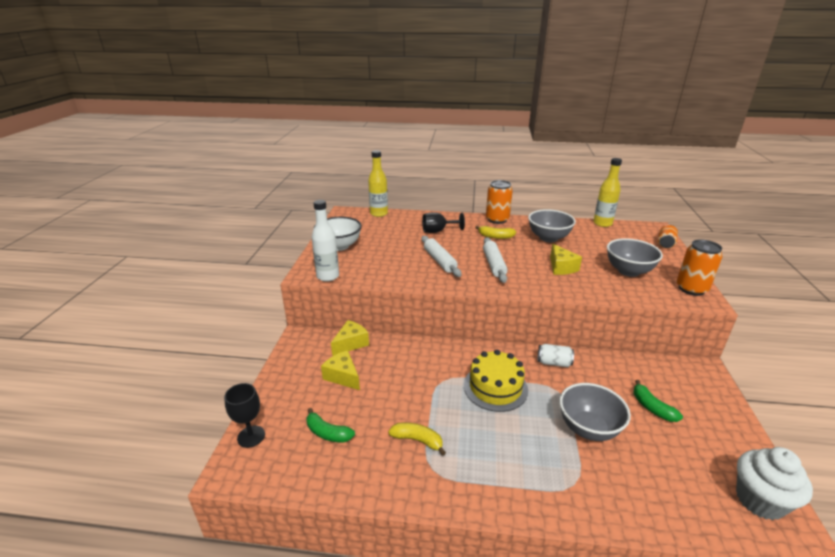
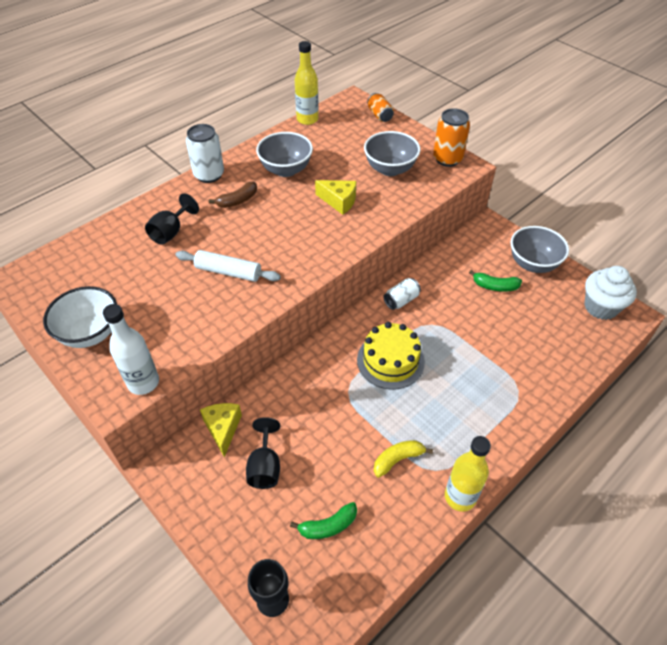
camera: 50 degrees left, 20 degrees up
(343, 376) = (265, 467): yellow cheese -> black goblet
(379, 214) = (64, 252): yellow bottle -> yellow bottle (460, 497)
(493, 264) = (282, 239): white rolling pin -> none
(495, 236) = (238, 200): yellow banana -> brown banana
(497, 219) = (209, 175): orange can -> white can
(588, 428) = (481, 339): grey bowl -> grey bowl (533, 264)

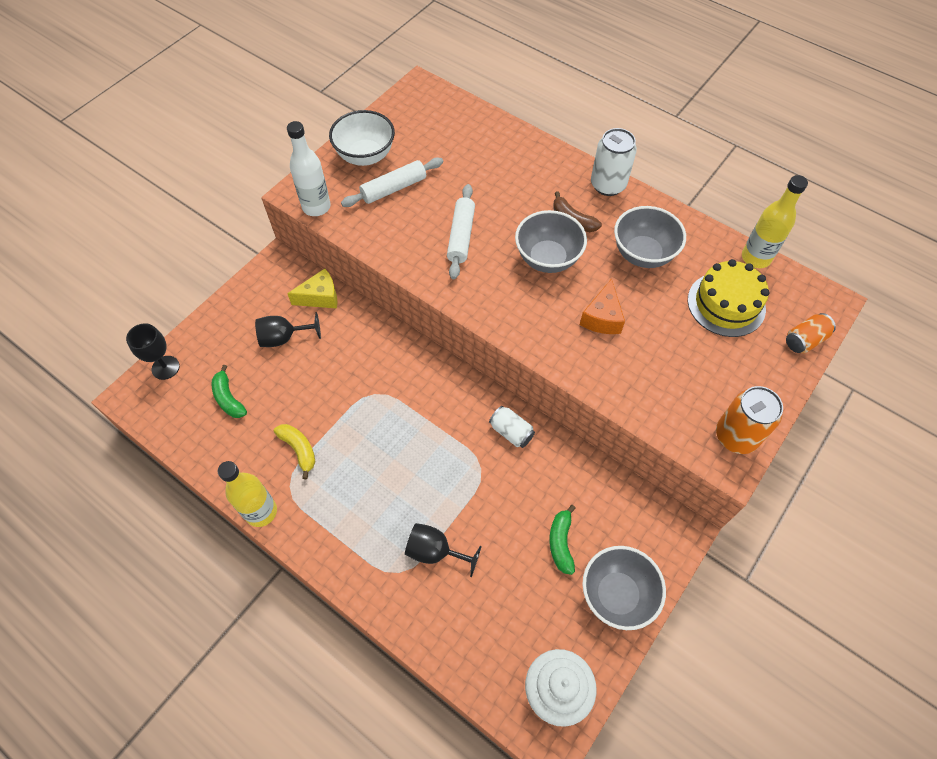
camera: 80 degrees right, 10 degrees up
(148, 314) = (394, 188): none -> white rolling pin
(171, 232) = (506, 176): black goblet -> black goblet (435, 551)
(339, 201) = (602, 317): yellow cheese -> orange cheese
(390, 169) = (686, 366): grey bowl -> grey bowl (547, 258)
(390, 360) = (420, 430): yellow cake -> yellow cake (726, 304)

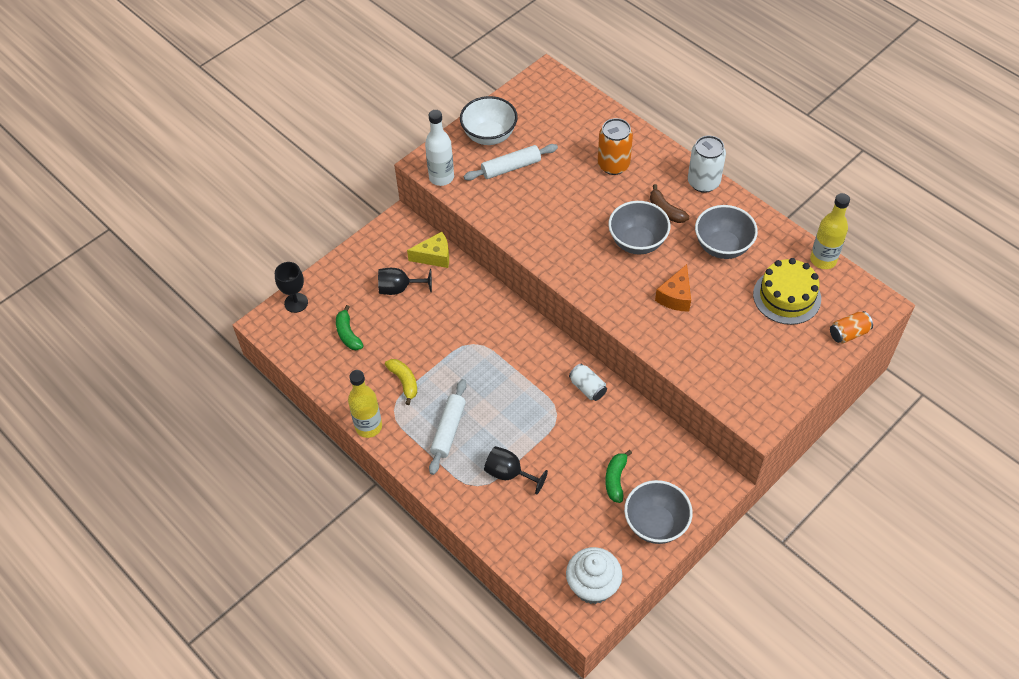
camera: 10 degrees right, 5 degrees down
(461, 236) = (564, 215): white rolling pin -> white rolling pin (448, 430)
(736, 436) = (769, 403): orange can -> orange can (613, 165)

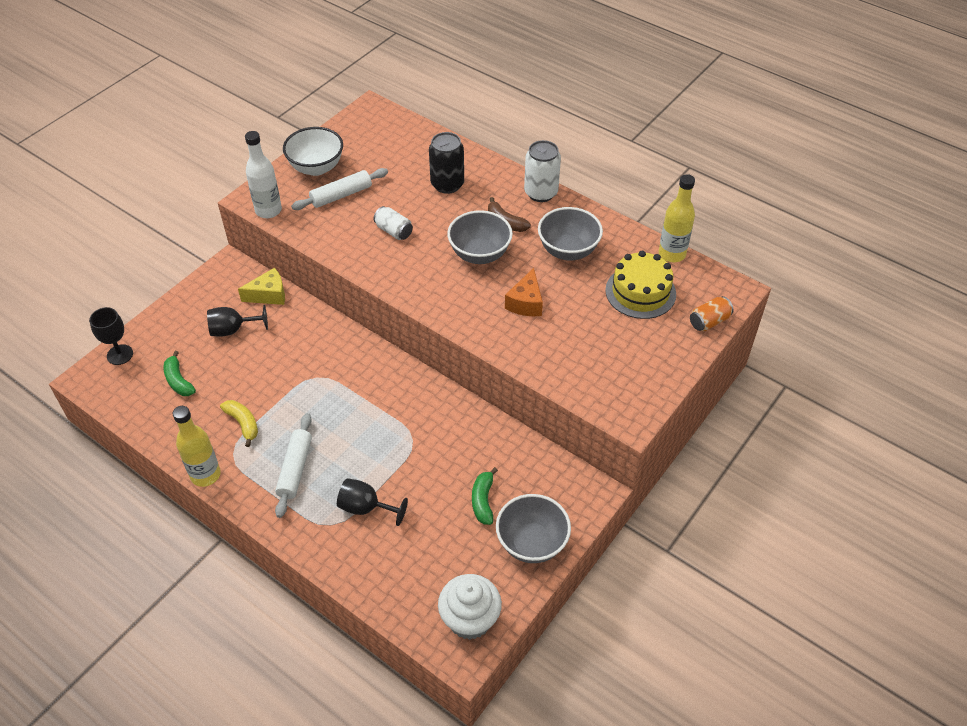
camera: 10 degrees left, 5 degrees down
(587, 388) = (443, 409): white can -> white can (394, 231)
(613, 165) = (447, 184): orange can -> black can

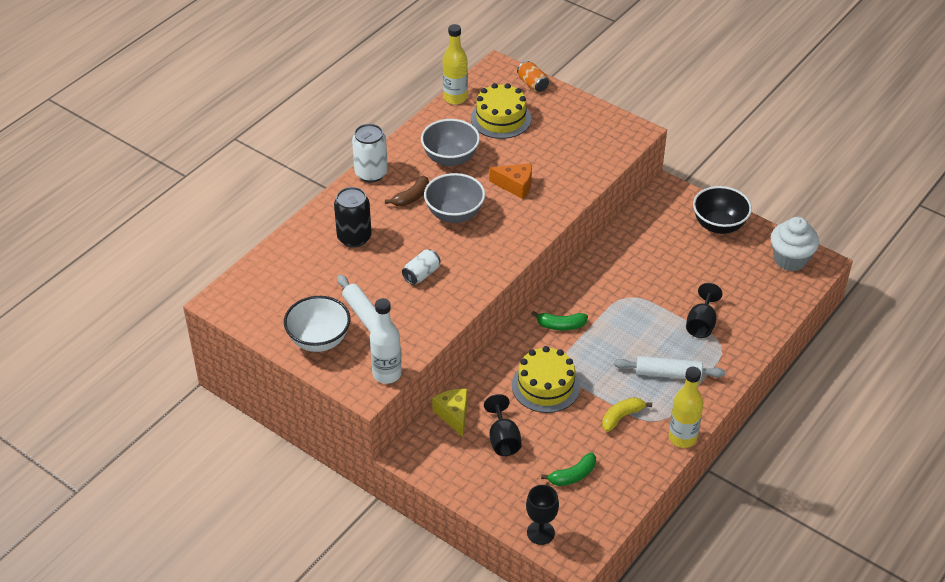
camera: 90 degrees left, 5 degrees down
(294, 363) = (545, 386): none -> yellow cake
(483, 501) = (684, 252): green banana -> green banana (561, 325)
(532, 543) = (719, 225): grey bowl -> black bowl

